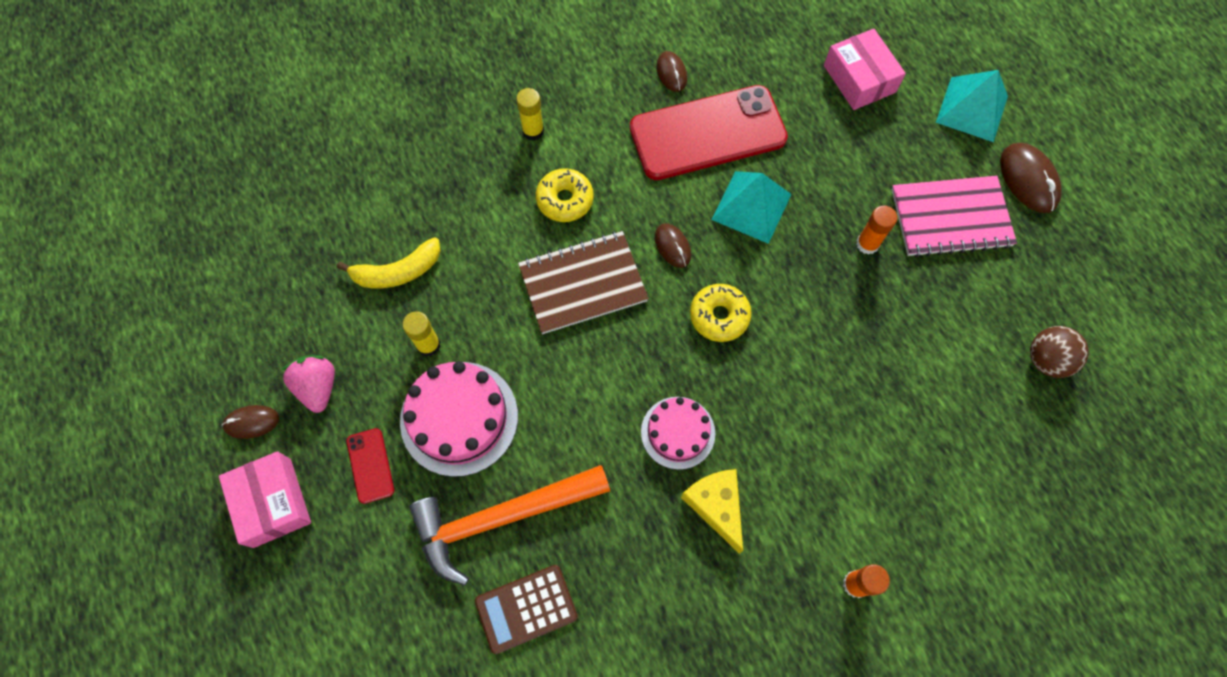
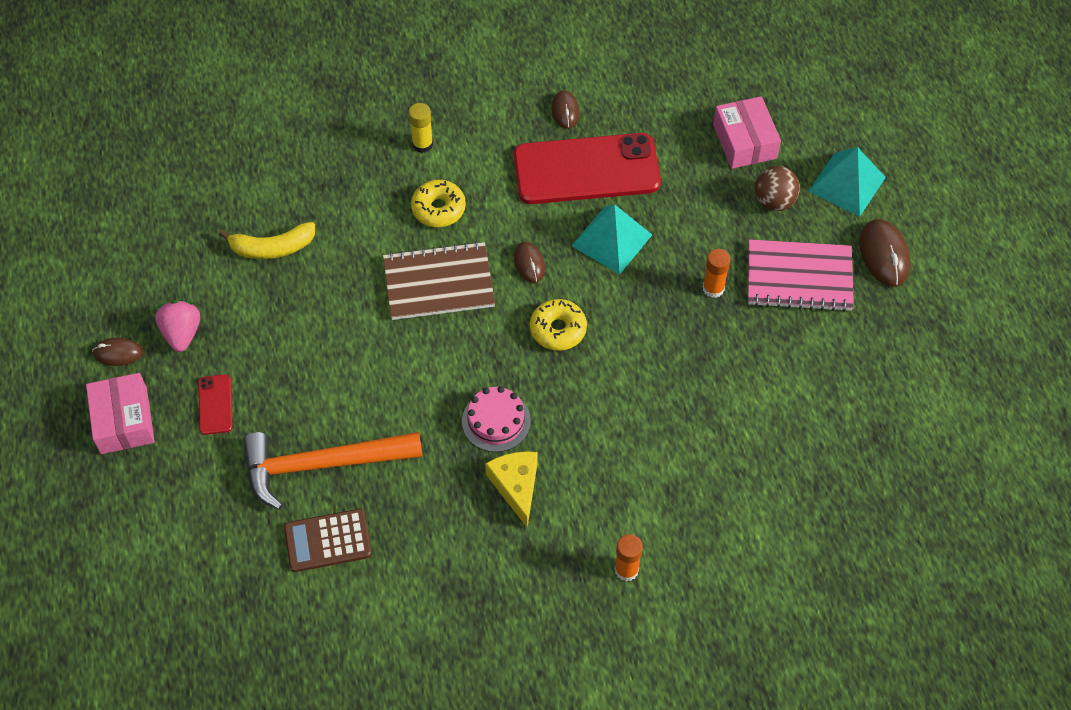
camera: 10 degrees right, 10 degrees down
(428, 345) = (287, 313): yellow glue stick -> none
(459, 418) = (302, 378): pink cake -> none
(1046, 360) = (855, 413): brown ball -> brown ball (774, 201)

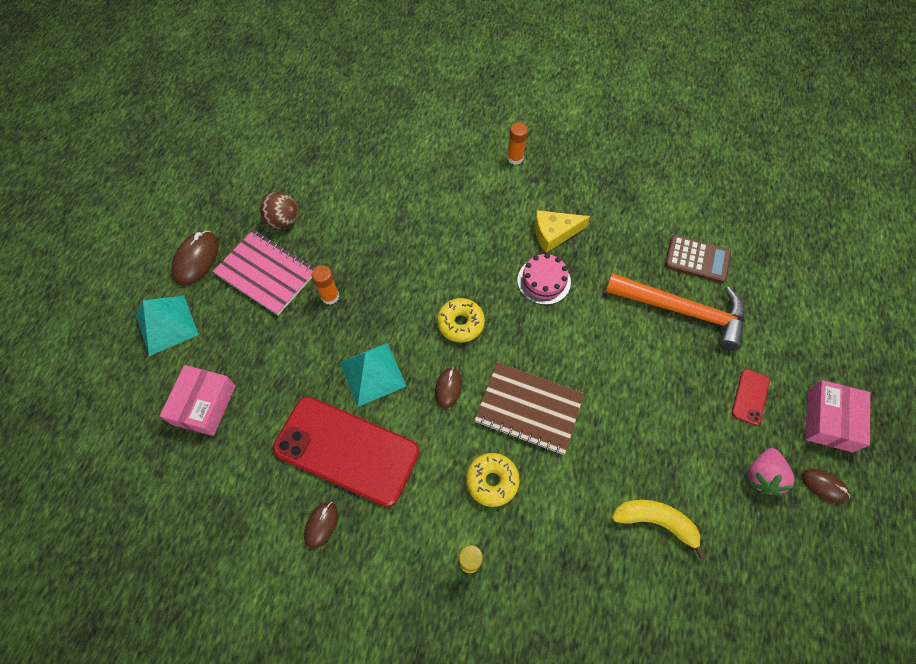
camera: 150 degrees left, 5 degrees up
(516, 486) = (554, 233): yellow cheese -> yellow cheese turned 60 degrees clockwise
(774, 201) = (230, 340): brown ball -> brown ball (283, 221)

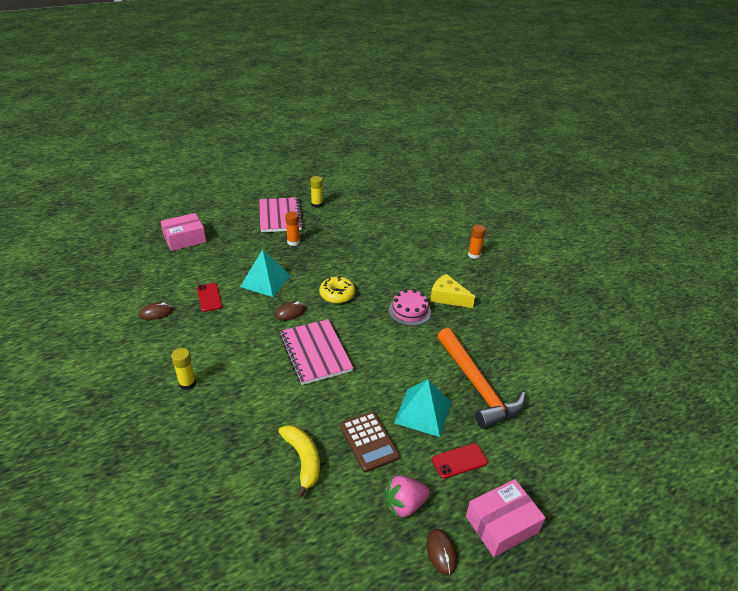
camera: 45 degrees right, 25 degrees down
(166, 325) = (215, 205): turquoise pyramid -> turquoise pyramid (423, 412)
(196, 259) = (261, 194): brown mouse -> none
(283, 221) = (317, 205): brown ball -> yellow glue stick
(346, 450) = (209, 297): red phone -> red phone, size x0.42
(492, 481) = (250, 364): yellow donut -> none
(529, 409) = (315, 353): brown notebook -> pink notebook
(697, 259) = (526, 371): brown calculator -> brown calculator (369, 441)

